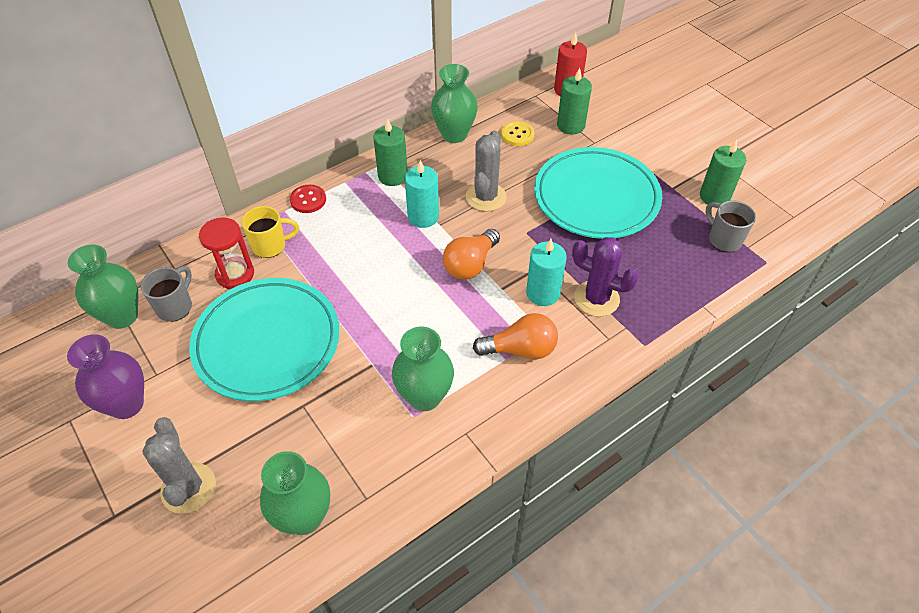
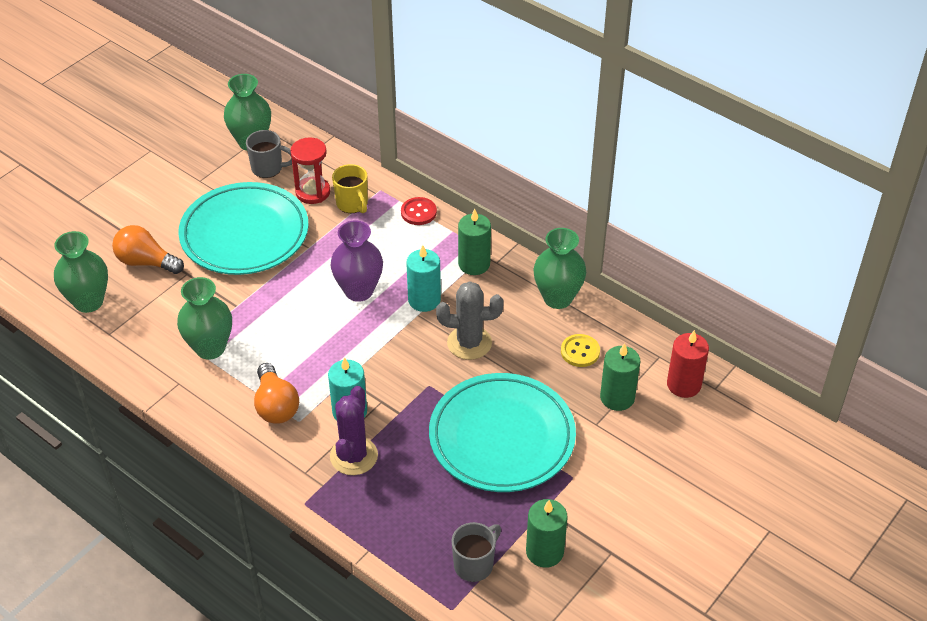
camera: 75 degrees right, 5 degrees down
(126, 404) = (169, 174): purple vase -> purple vase (359, 291)
(188, 488) = (104, 231): grey cactus -> none
(470, 264) = (371, 349): orange light bulb -> orange light bulb (146, 262)

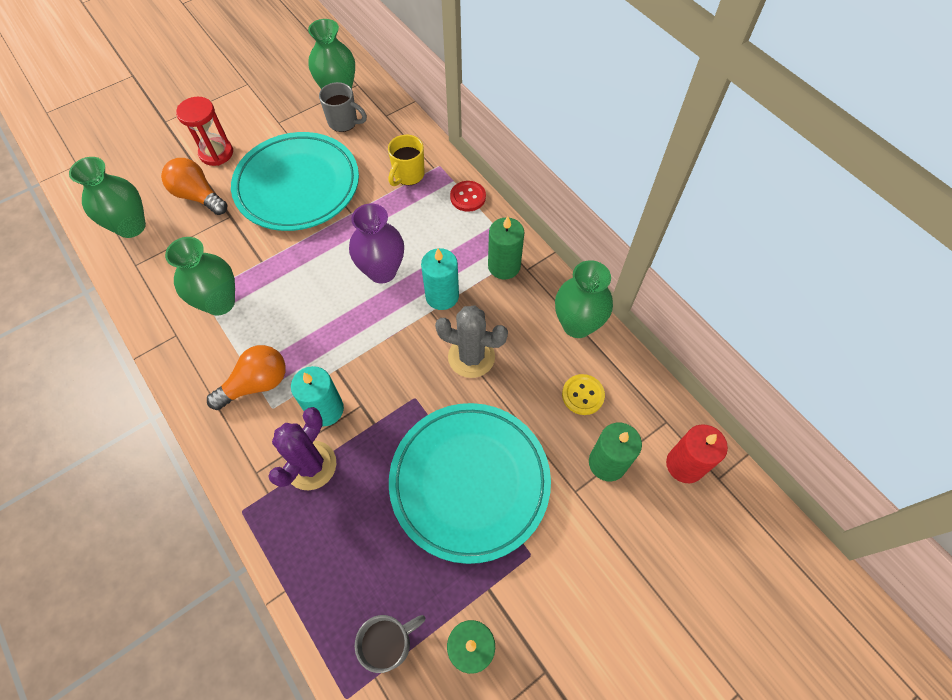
camera: 15 degrees right, 15 degrees up
(276, 405) = (256, 384): orange light bulb -> orange light bulb turned 120 degrees counterclockwise
(313, 192) = (375, 155): red hourglass -> red hourglass (216, 153)
(352, 204) = (408, 175): yellow mug -> yellow mug turned 45 degrees clockwise

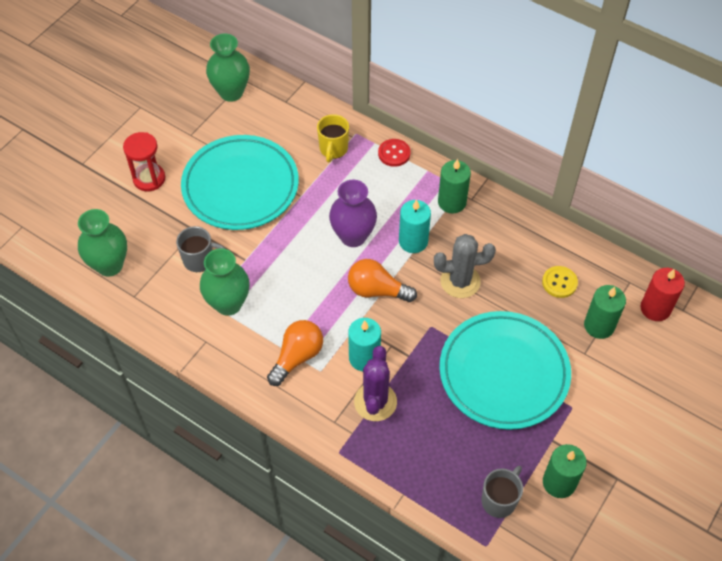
camera: 20 degrees left, 5 degrees down
(198, 196) = (155, 221): orange light bulb -> orange light bulb (377, 290)
(344, 122) = (251, 118): grey mug -> grey mug (200, 260)
(577, 325) = (531, 231): green vase -> none

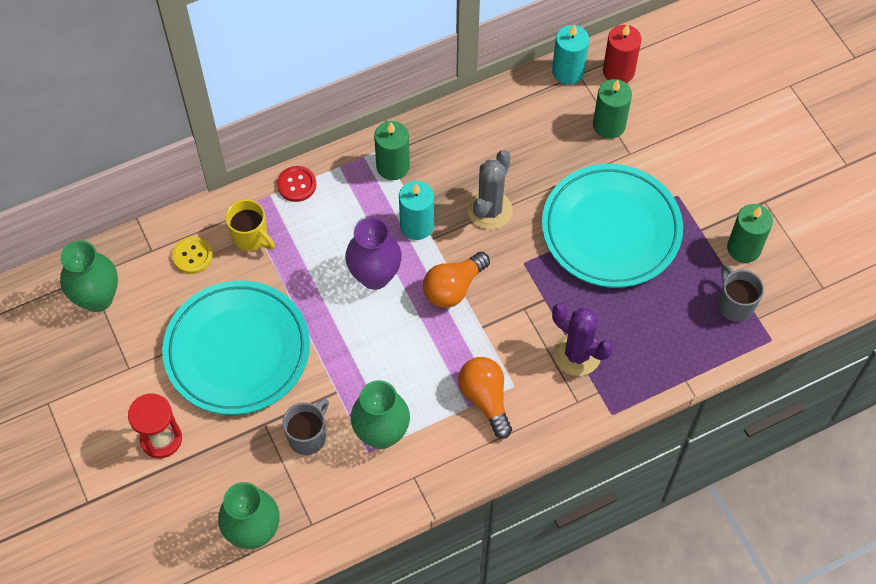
camera: 60 degrees left, 5 degrees up
(364, 358) = (523, 339): turquoise candle -> turquoise candle (568, 71)
(559, 282) = (544, 129): yellow button -> yellow button (192, 256)

